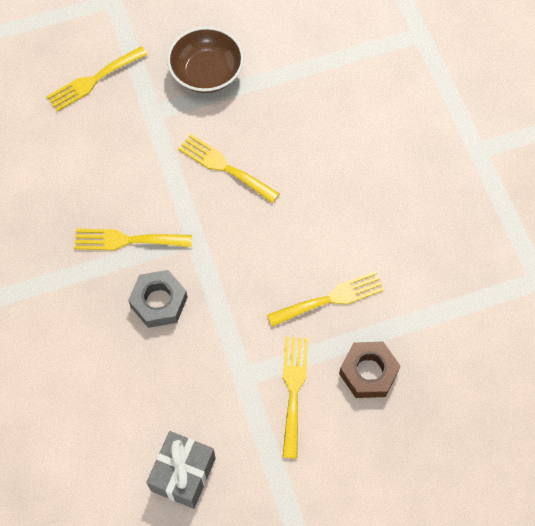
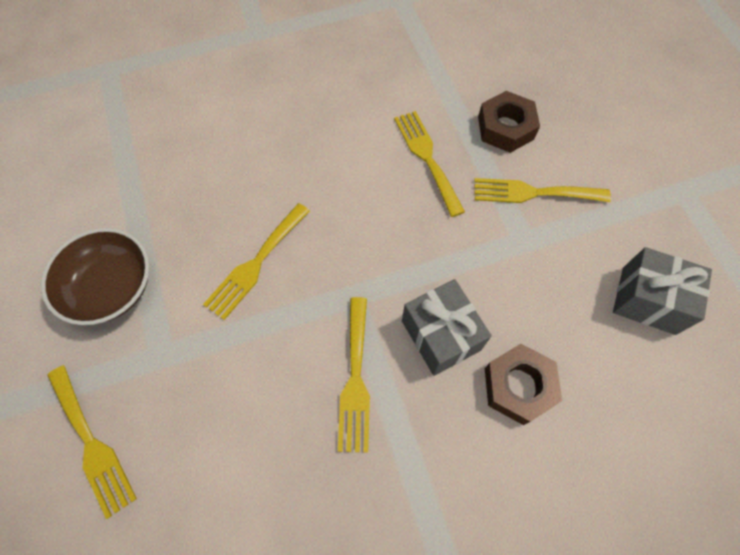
camera: 90 degrees left, 0 degrees up
(114, 357) = (518, 386): none -> brown nut
(159, 302) = (440, 335): grey nut -> grey gift

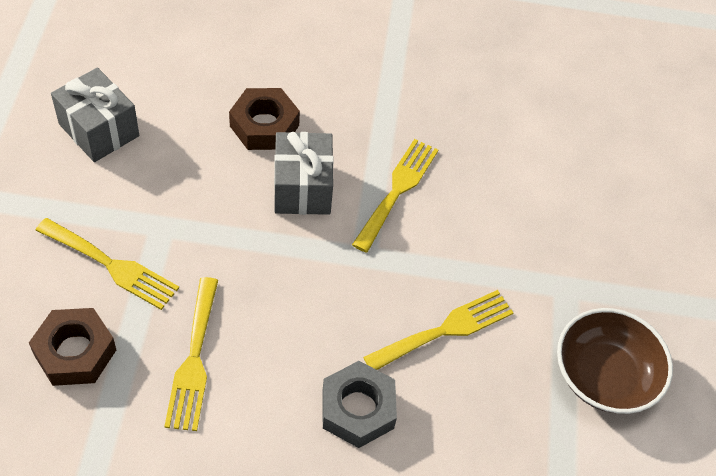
camera: 160 degrees left, 10 degrees down
(92, 444) = (642, 244): yellow fork -> none
(296, 177) = (358, 409): none -> grey nut

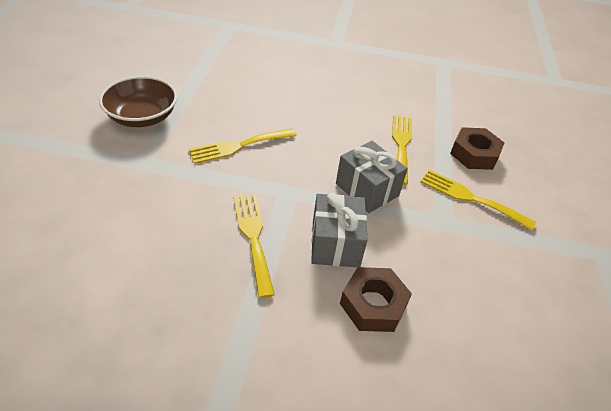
camera: 175 degrees left, 10 degrees down
(99, 130) = (526, 307): grey gift -> grey gift (367, 190)
(358, 409) = (301, 116): grey nut -> none
(397, 190) = (253, 237): yellow fork -> yellow fork turned 135 degrees clockwise

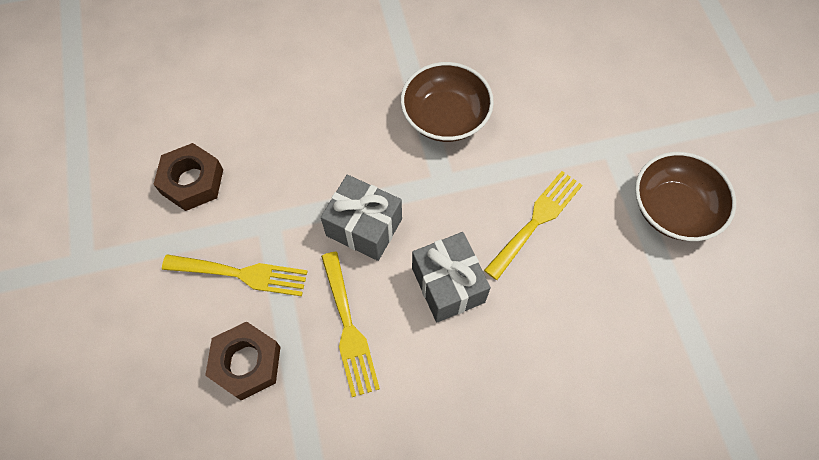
camera: 160 degrees right, 20 degrees up
(253, 237) = (445, 117): yellow fork -> brown bowl
(335, 243) = (368, 144): grey gift -> grey gift (448, 285)
(373, 304) = (312, 102): brown nut -> brown nut (192, 181)

